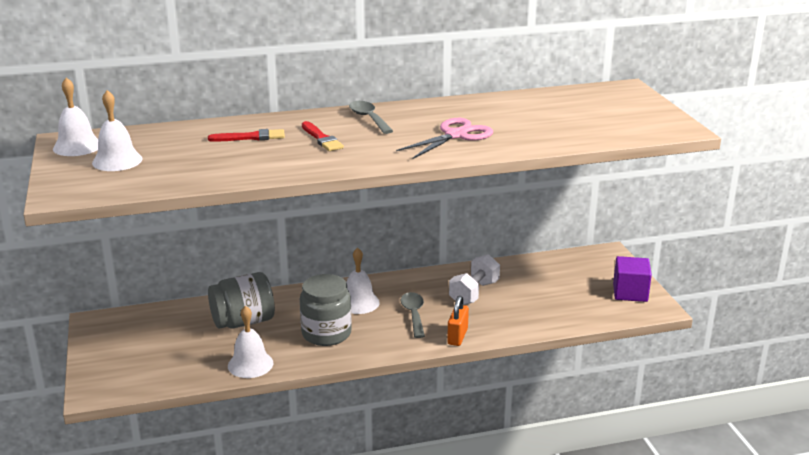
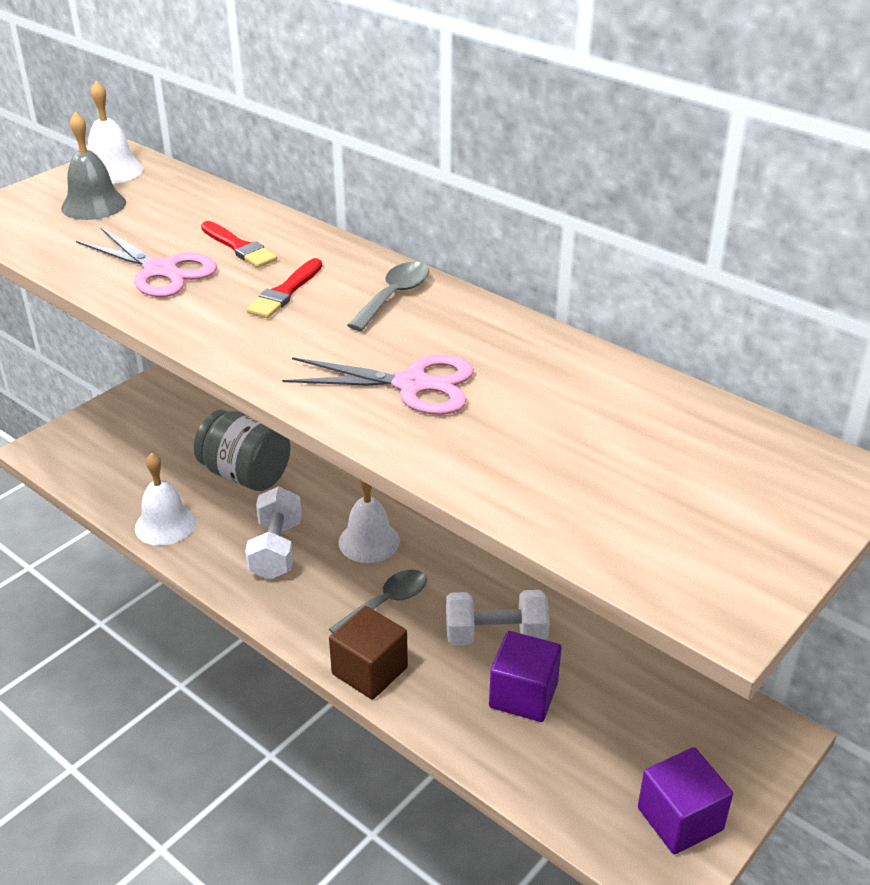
camera: 55 degrees right, 10 degrees up
(117, 161) = (93, 205): white bell -> grey bell
(241, 161) = (160, 271): none -> pink scissors
(326, 333) = (276, 550): grey jar -> white dumbbell
(457, 336) = (369, 671): orange padlock -> brown cube
(521, 301) = (523, 695): none -> purple cube

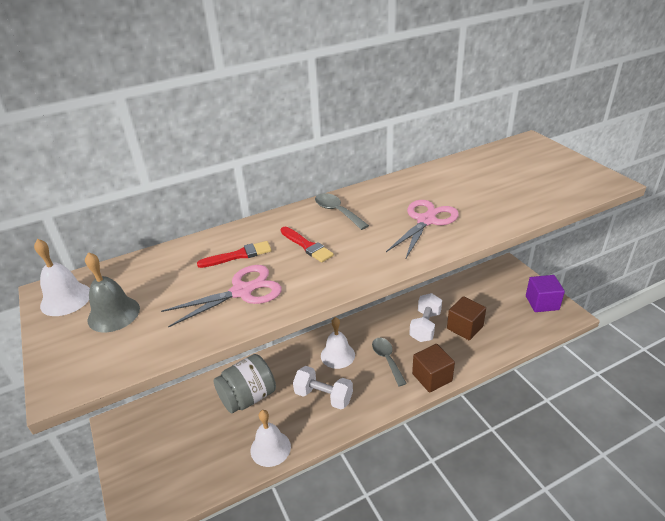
camera: 65 degrees left, 0 degrees up
(523, 695) = (465, 327): purple cube -> brown cube

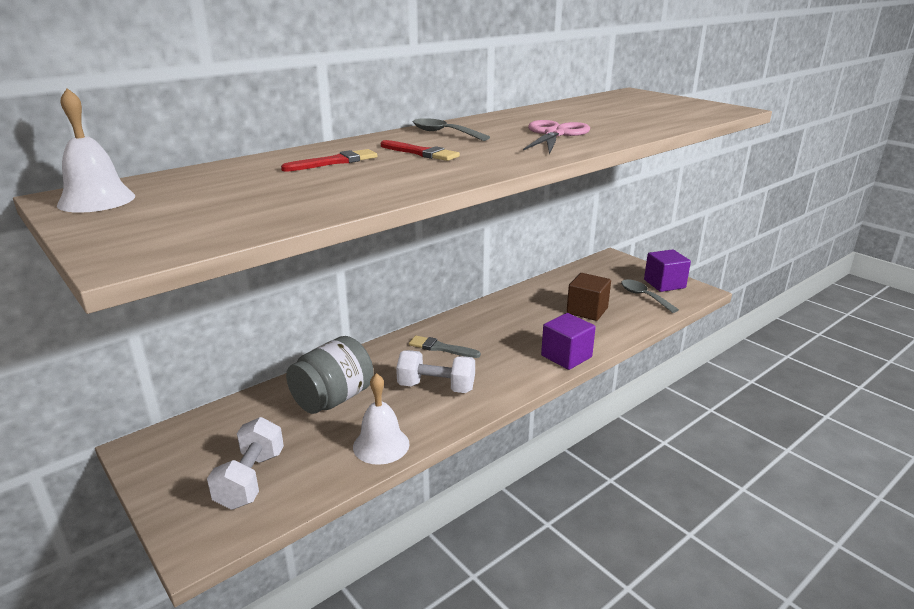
camera: 15 degrees left, 10 degrees down
(113, 314) = (178, 206): grey bell -> none
(242, 291) = (356, 182): pink scissors -> none
(337, 355) = (441, 348): white bell -> grey brush
(387, 359) = (505, 346): grey spoon -> grey spoon (643, 296)
(425, 326) = (540, 313): white dumbbell -> white dumbbell (251, 479)
(432, 377) = (566, 356): brown cube -> purple cube

